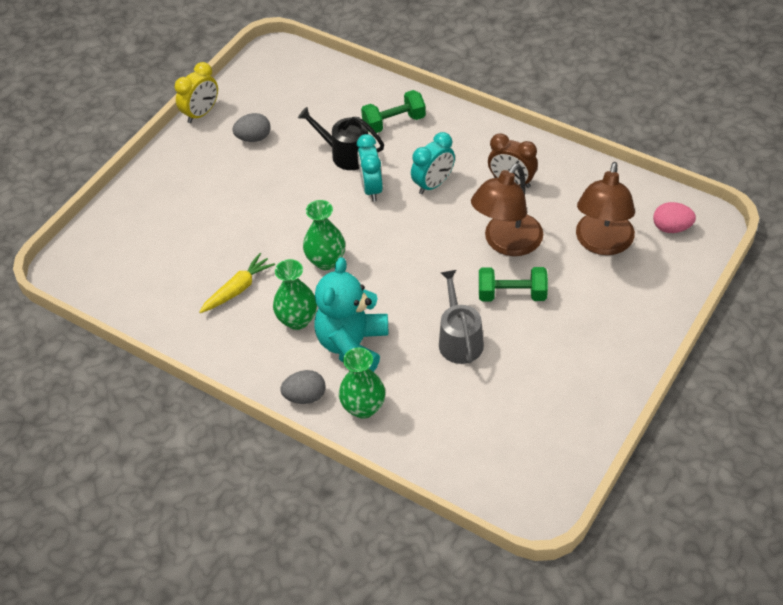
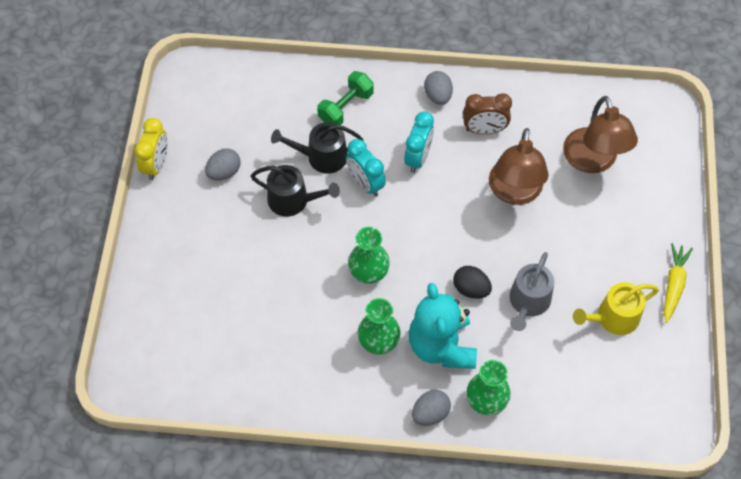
camera: 30 degrees left, 10 degrees up
(238, 289) = (306, 334): yellow carrot -> yellow carrot (673, 285)
(298, 179) = (293, 200): none -> black watering can
(411, 308) = (471, 289): none -> black egg
(459, 339) = (528, 302): grey watering can -> grey watering can turned 120 degrees counterclockwise
(485, 140) = (438, 96): none -> grey egg
(512, 294) = (547, 240): green dumbbell -> none
(535, 384) = (613, 318): none -> yellow watering can
(671, 228) = (640, 124): pink egg -> none

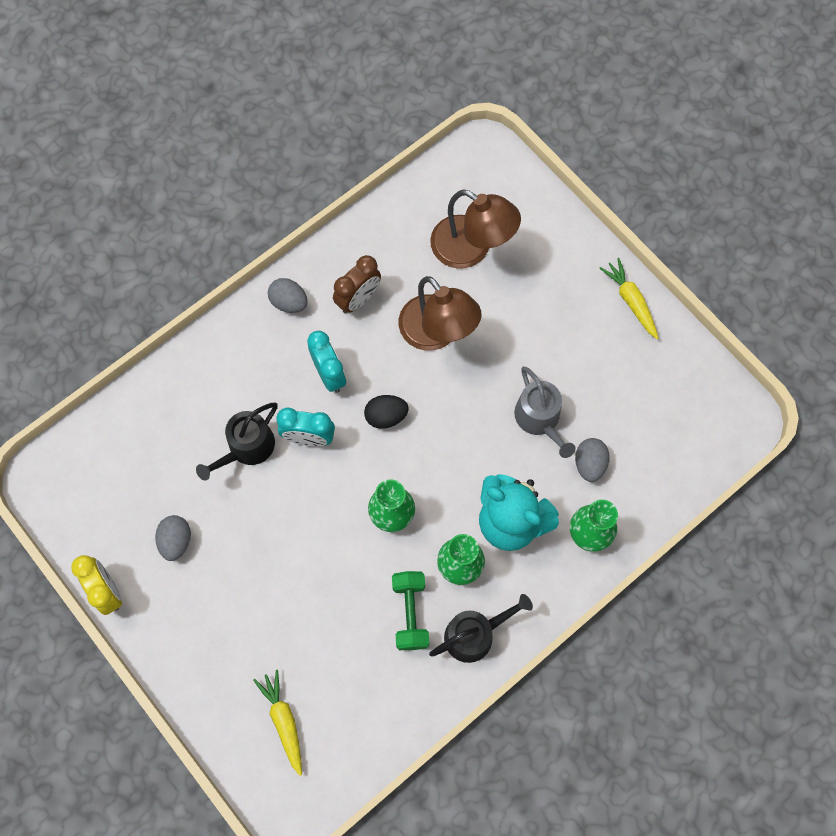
camera: 45 degrees left, 10 degrees up
(175, 330) = (284, 721): none -> yellow carrot
(293, 200) = (263, 510): black watering can -> black watering can (474, 634)
(345, 107) = (221, 383): green dumbbell -> green dumbbell (410, 613)
(430, 413) = (558, 585): grey egg -> grey egg (589, 464)
(471, 289) = (485, 450): black egg -> black egg (386, 416)
(613, 318) = (614, 371): yellow watering can -> none

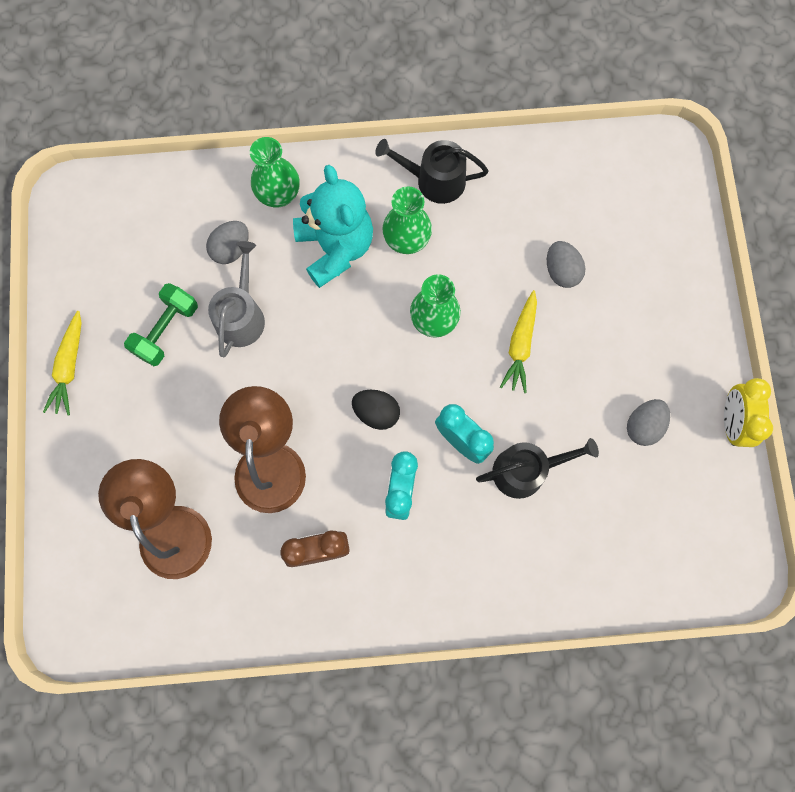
camera: 145 degrees left, 5 degrees up
(284, 721) = (636, 216): yellow carrot -> yellow carrot (520, 345)
(289, 302) = (389, 596): grey egg -> grey egg (561, 271)
(410, 613) = (475, 230): green dumbbell -> green dumbbell (166, 330)

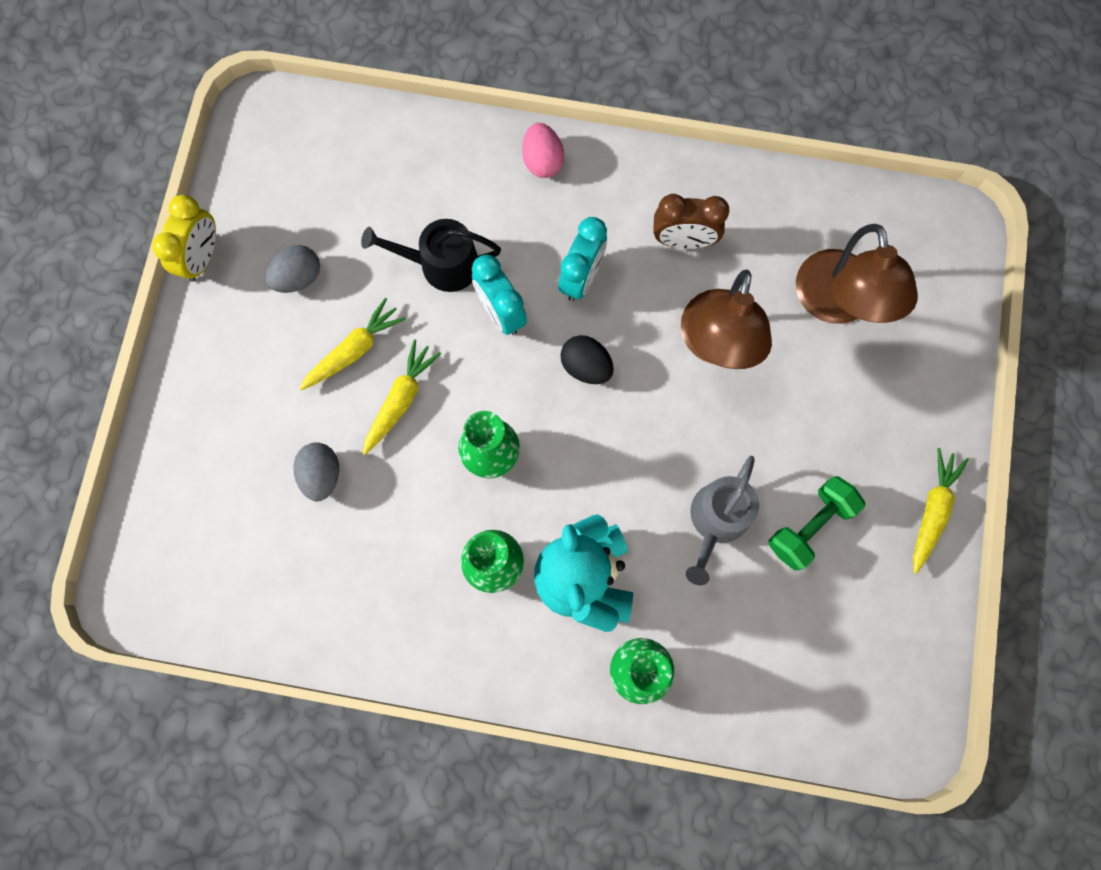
camera: 165 degrees left, 0 degrees up
(231, 249) = (713, 611): grey egg -> none
(434, 180) = (436, 636): black watering can -> none
(467, 596) = (542, 161): none -> pink egg
(573, 376) = (354, 350): none -> yellow carrot

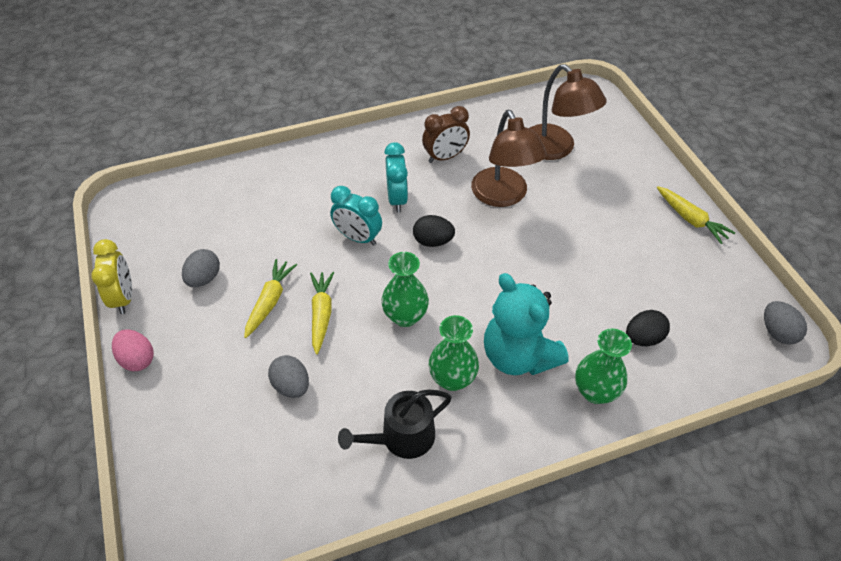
camera: 30 degrees left, 25 degrees down
(442, 264) = (301, 230): black watering can -> black watering can (402, 437)
(542, 161) = (332, 154): pink egg -> pink egg (137, 359)
(717, 520) = (575, 283): grey watering can -> none
(742, 638) = (643, 338): none -> black egg
(810, 526) = (631, 259): green dumbbell -> none
(908, 722) = (777, 332): none -> grey egg
(932, 511) = (690, 219): yellow carrot -> yellow carrot turned 150 degrees clockwise

